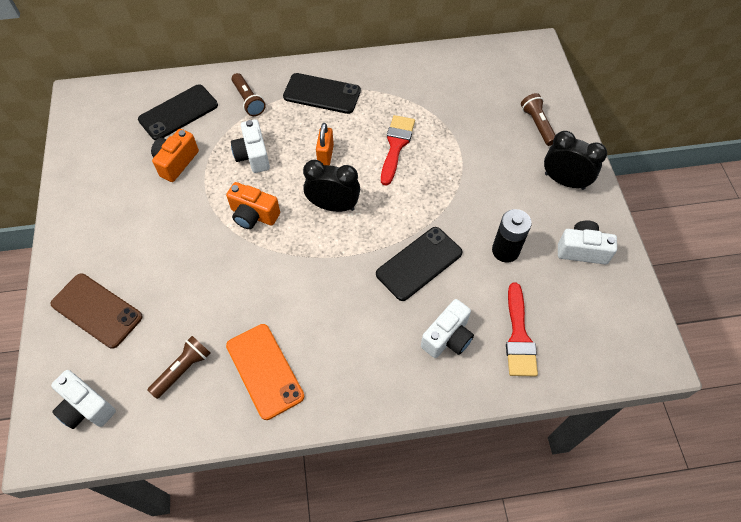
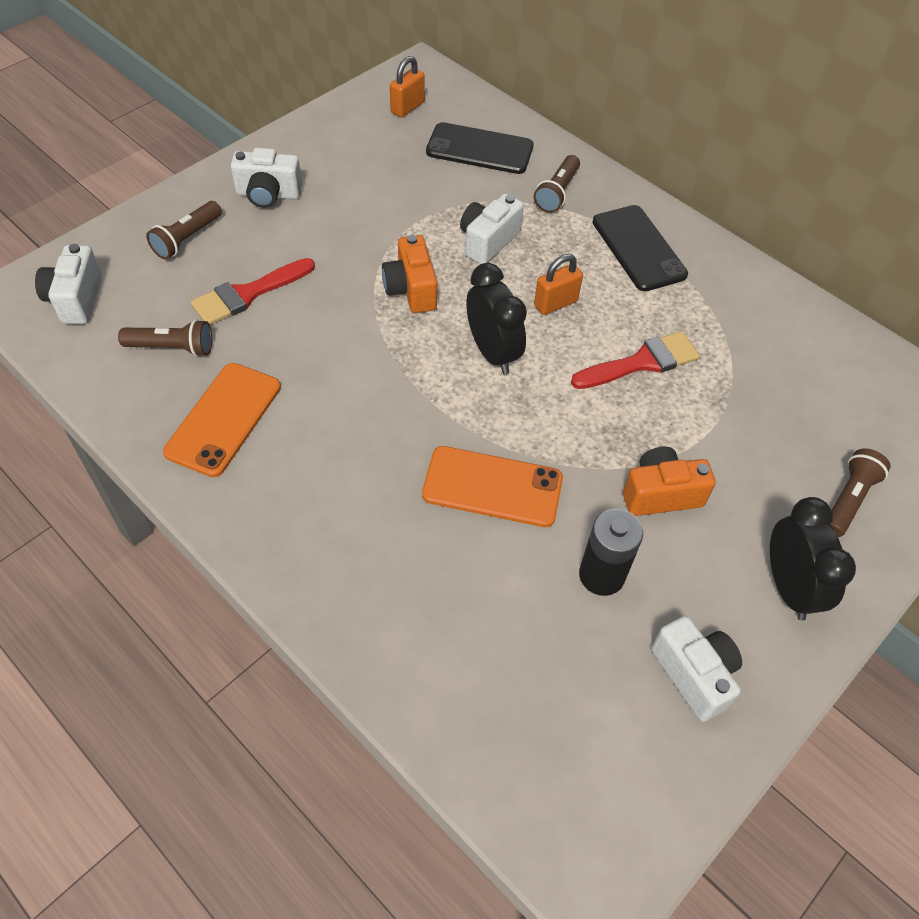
camera: 50 degrees right, 5 degrees down
(97, 310) = (187, 239): brown phone -> brown flashlight
(105, 124) = (407, 107): none -> orange padlock
(176, 162) = (415, 186): orange camera -> orange camera (660, 494)
(419, 263) = (492, 487): black phone -> orange phone
(447, 337) = (412, 580): white camera -> white camera (268, 194)
(518, 336) = (483, 666): red brush -> red brush (248, 294)

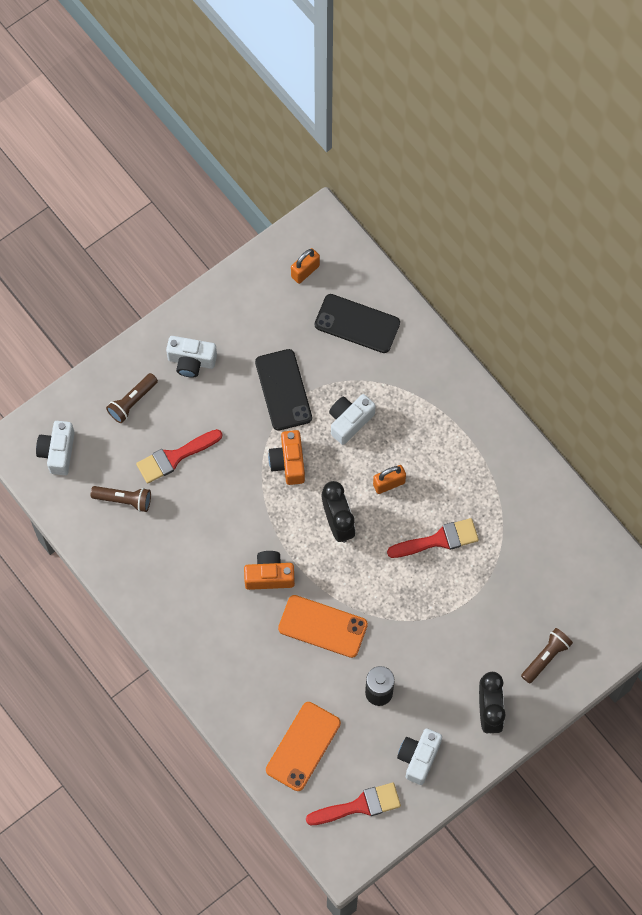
camera: 10 degrees right, 15 degrees up
(223, 419) = (157, 560): orange phone -> orange phone (303, 746)
(557, 192) = (410, 375): brown flashlight -> none
(608, 773) = (359, 806): none -> red brush
(638, 248) = (460, 437): black phone -> black phone (283, 390)
(660, 494) = (427, 642): orange camera -> orange camera (269, 576)
(694, 674) = (418, 758): white camera -> white camera turned 135 degrees counterclockwise

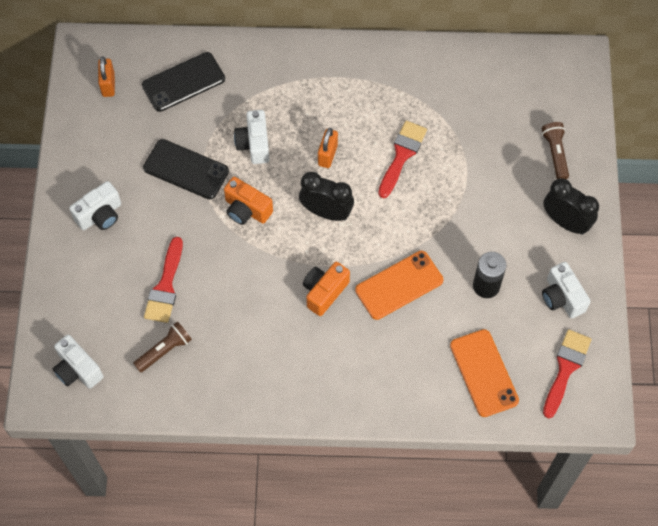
camera: 50 degrees left, 5 degrees down
(132, 401) = (90, 282): brown flashlight -> none

